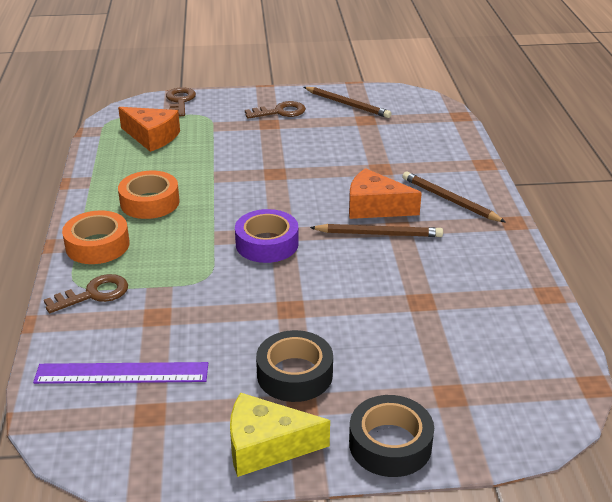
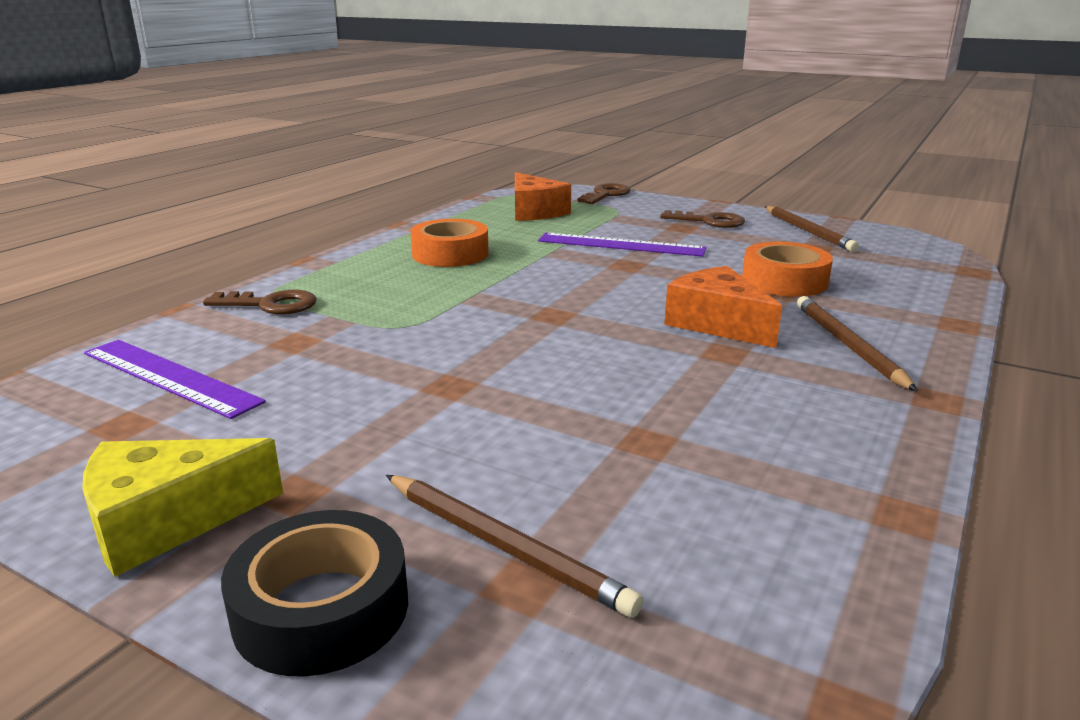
camera: 35 degrees right, 10 degrees down
(97, 245) = (343, 271): orange tape -> orange tape (784, 281)
(250, 155) = (621, 245): none -> purple ruler
(266, 446) = (167, 521): yellow cheese -> yellow cheese turned 60 degrees counterclockwise
(267, 244) = (520, 318): purple tape -> none
(294, 374) = (340, 455): black tape -> none
(378, 234) = (685, 350): brown pencil -> brown pencil (503, 546)

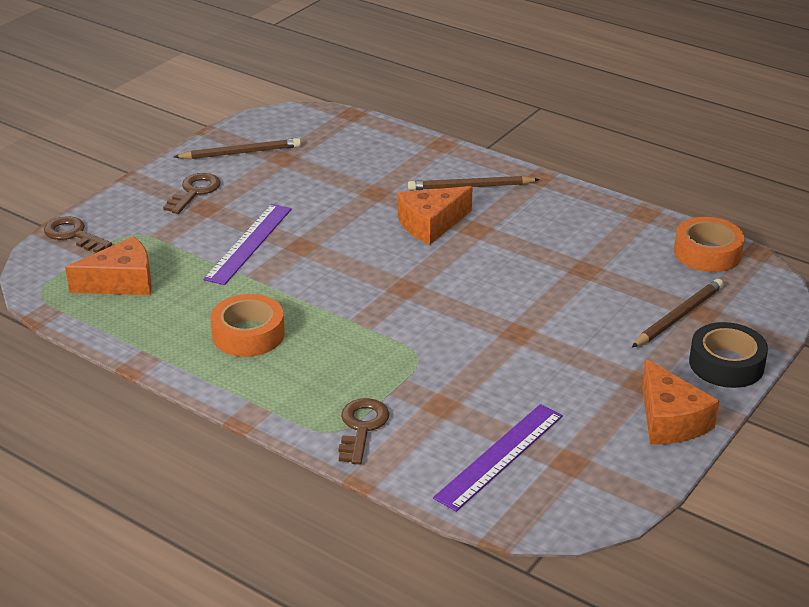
camera: 85 degrees left, 10 degrees up
(167, 521) = (670, 420): yellow cheese -> orange cheese
(784, 281) = (356, 186): orange tape -> orange tape (707, 253)

